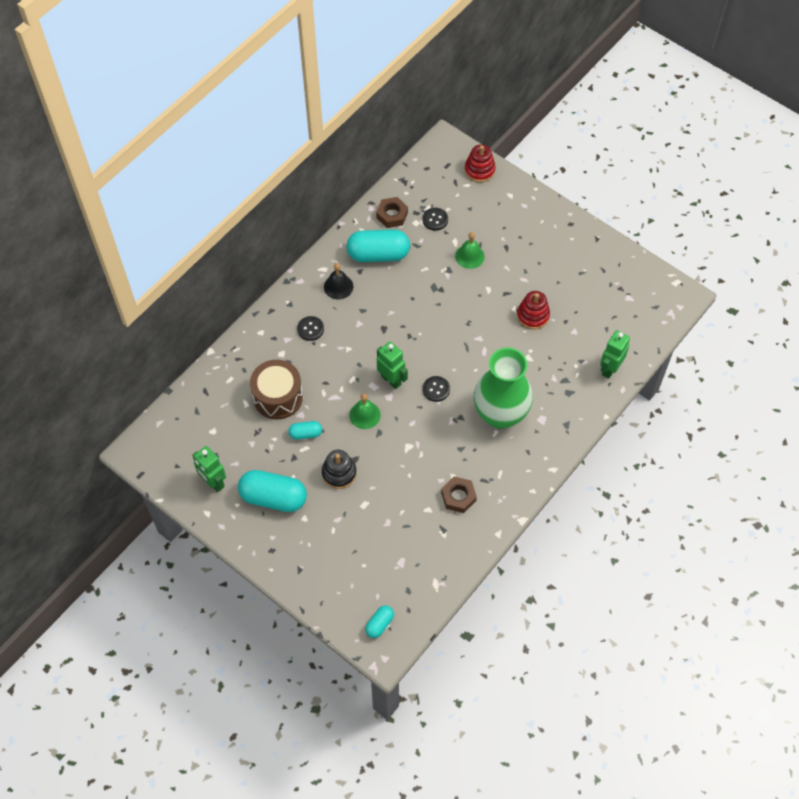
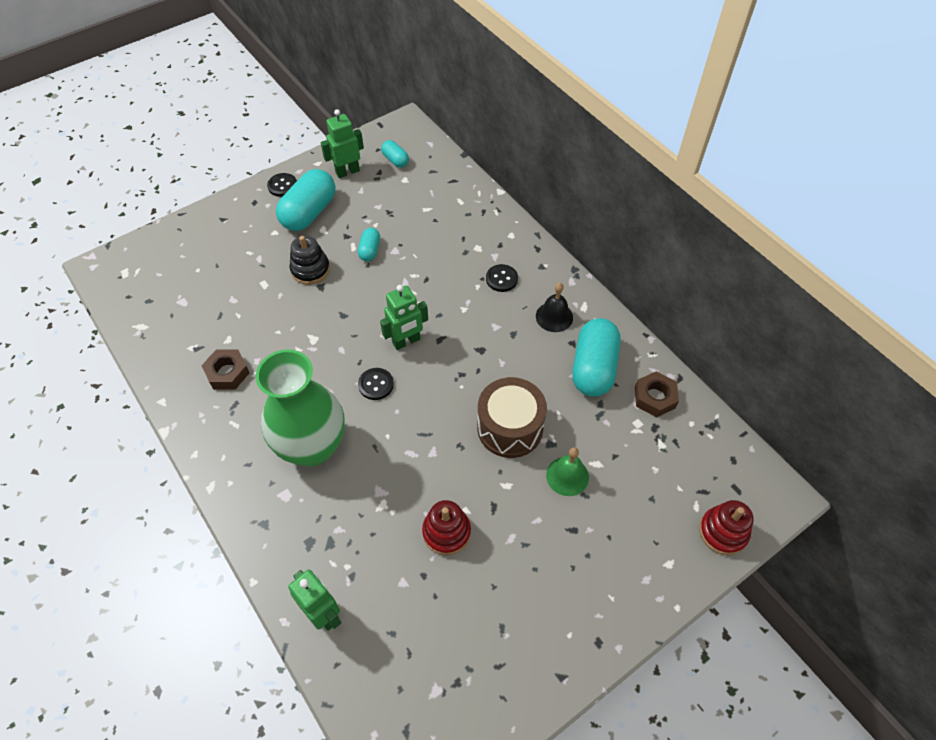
camera: 105 degrees right, 5 degrees down
(278, 397) = (424, 235): brown drum -> brown drum (510, 428)
(364, 415) = (370, 306): green bell -> none
(379, 624) = (129, 269): turquoise capsule -> turquoise capsule (395, 160)
(435, 220) = (638, 448): black button -> black button (282, 186)

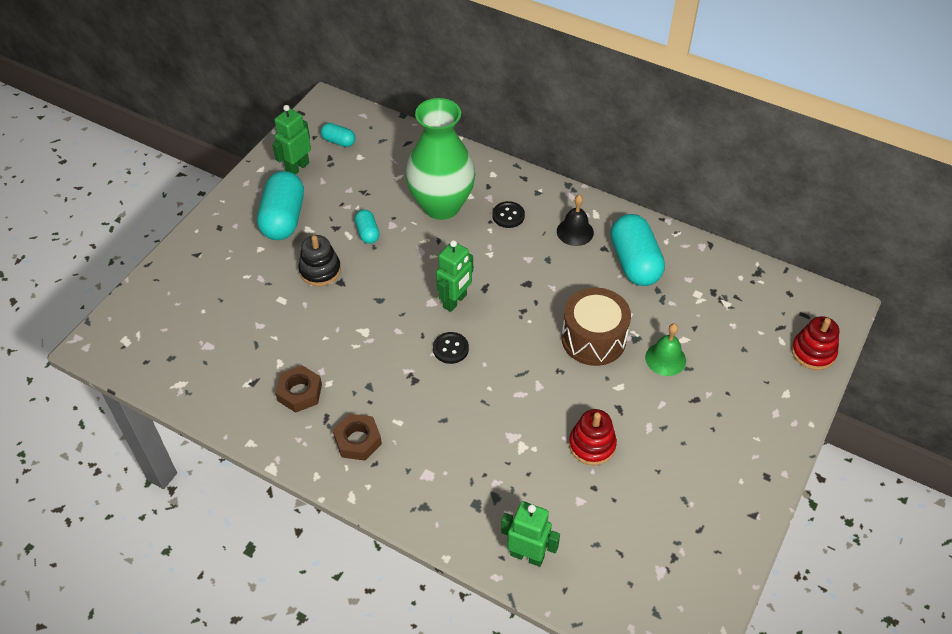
camera: 25 degrees left, 5 degrees down
(282, 186) = (239, 202): black button -> none
(312, 447) = (426, 424): green vase -> green vase (441, 206)
(655, 397) = (699, 268): brown nut -> brown nut (358, 440)

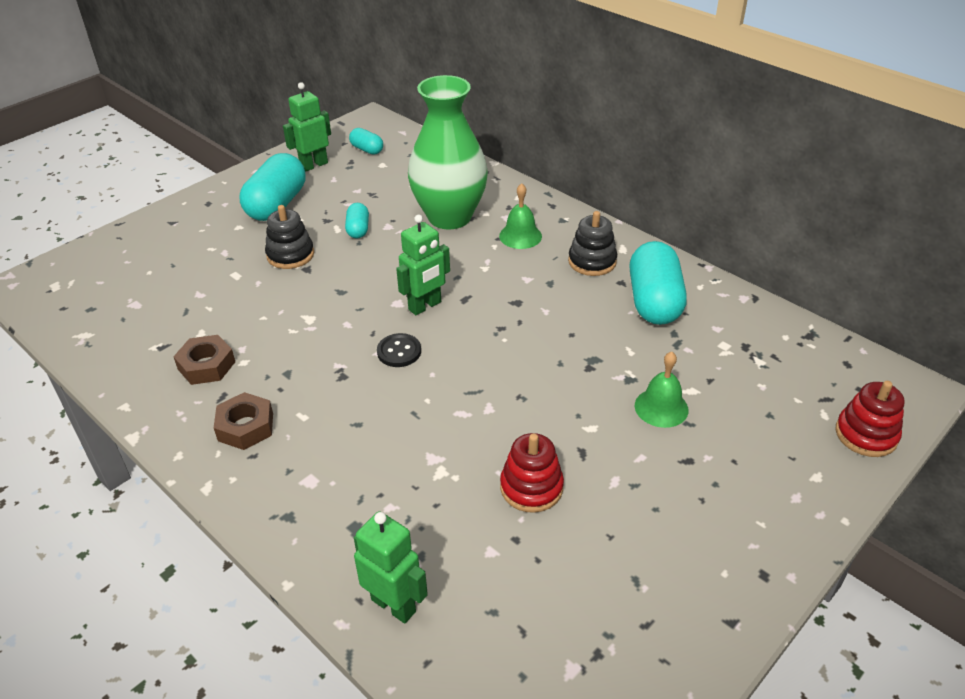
camera: 15 degrees right, 10 degrees down
(508, 215) = (520, 236): black button -> green bell
(575, 232) = (592, 261): black bell -> black stacking toy
(593, 339) = (576, 370): brown drum -> none

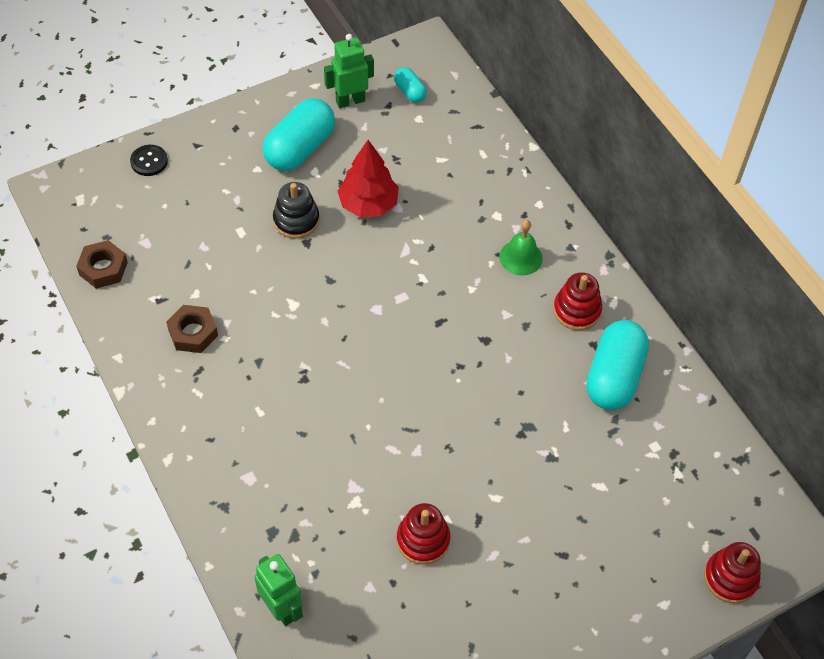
camera: 15 degrees right, 15 degrees up
(245, 427) = (211, 409): brown nut -> brown nut (103, 268)
(358, 229) = (368, 204): turquoise capsule -> red tree
(399, 352) = (360, 366): black button -> black button (149, 161)
(425, 306) = (400, 320): green robot -> none
(449, 217) = (461, 212): green vase -> none
(592, 261) = (576, 310): black stacking toy -> red stacking toy
(661, 407) = (565, 495): green bell -> none

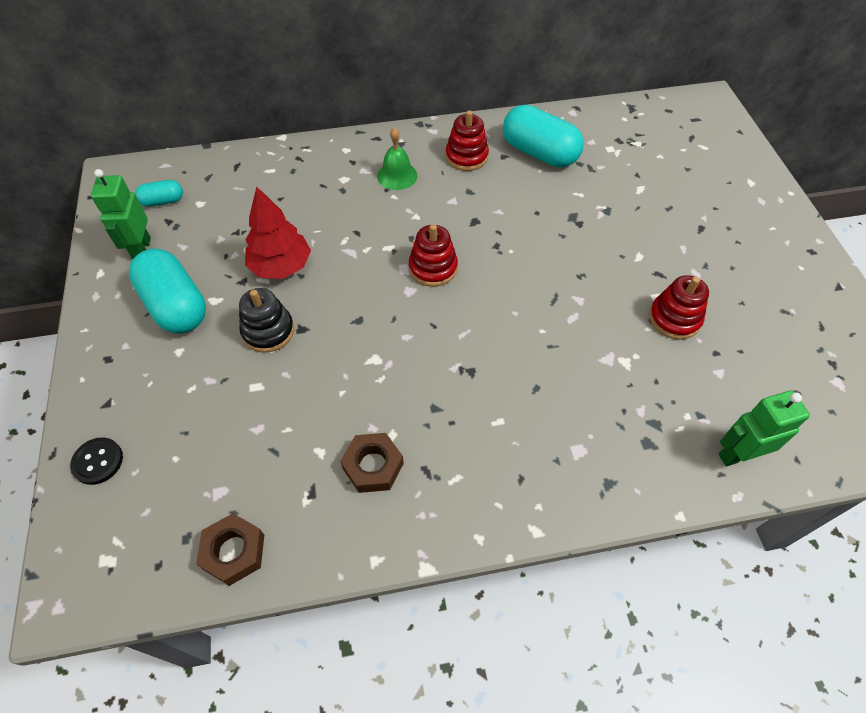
camera: 70 degrees left, 0 degrees up
(730, 578) = (732, 141): red stacking toy -> red stacking toy (433, 268)

